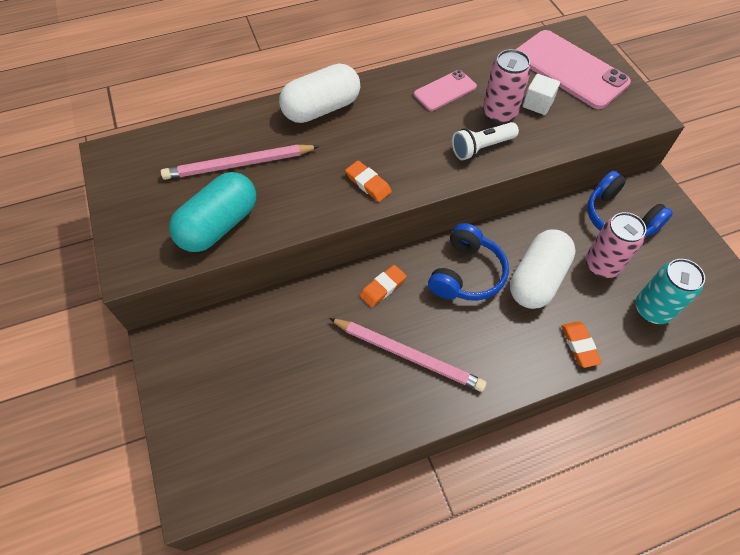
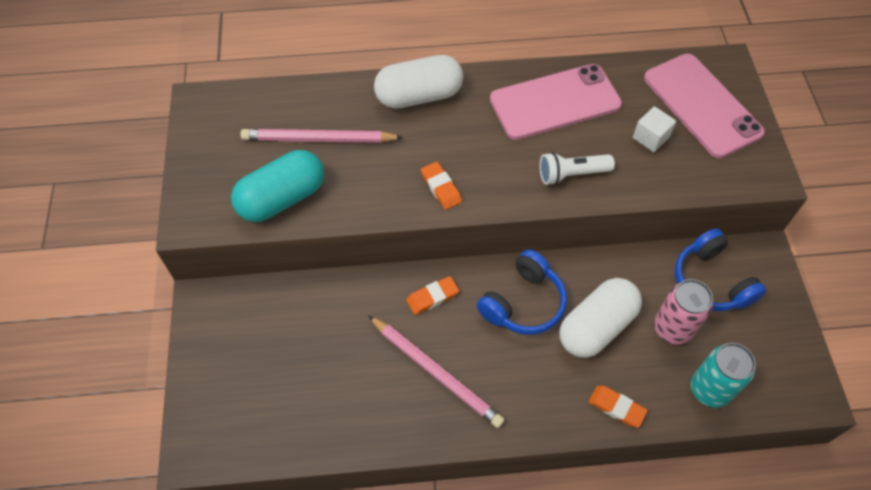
camera: 15 degrees right, 0 degrees up
(445, 90) = (555, 102): pink phone -> pink phone, size x1.86
(499, 113) = (604, 140): pink can -> none
(579, 345) = (616, 407): orange eraser -> orange eraser turned 60 degrees counterclockwise

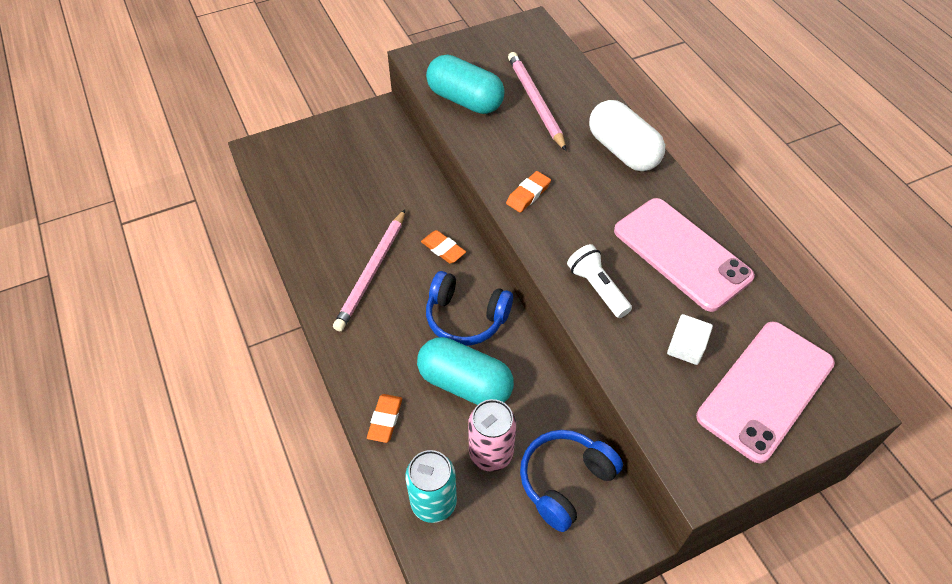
camera: 70 degrees right, 5 degrees down
(596, 327) = (465, 383): white capsule -> turquoise capsule

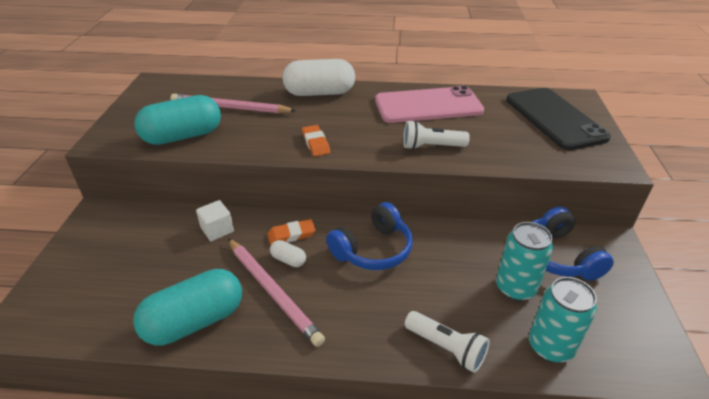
camera: 60 degrees left, 15 degrees down
(385, 420) = (446, 348): orange eraser -> white flashlight
(412, 263) = (288, 260): none -> white capsule
(465, 383) = (438, 276): turquoise capsule -> turquoise capsule (195, 321)
(491, 453) = (515, 288): pink can -> turquoise can
(686, 348) = (506, 132): white cube -> white cube (217, 230)
(766, 390) = (554, 118): pink phone -> black phone

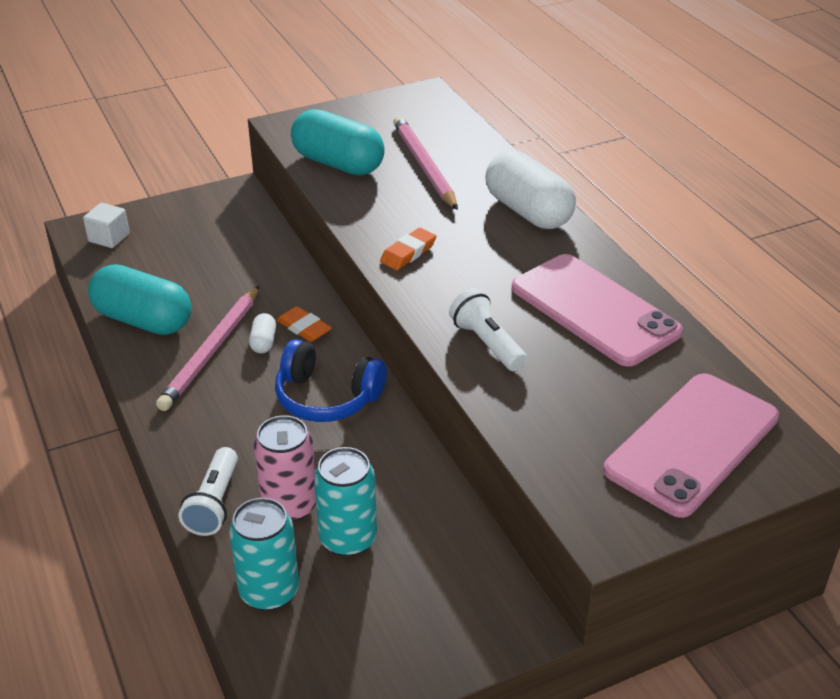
camera: 60 degrees right, 0 degrees up
(217, 230) = (271, 275): white cube -> white cube (109, 238)
(470, 306) = (289, 506): none -> pink can
(554, 118) = (692, 444): black phone -> pink phone
(558, 256) = (442, 569): blue headphones -> none

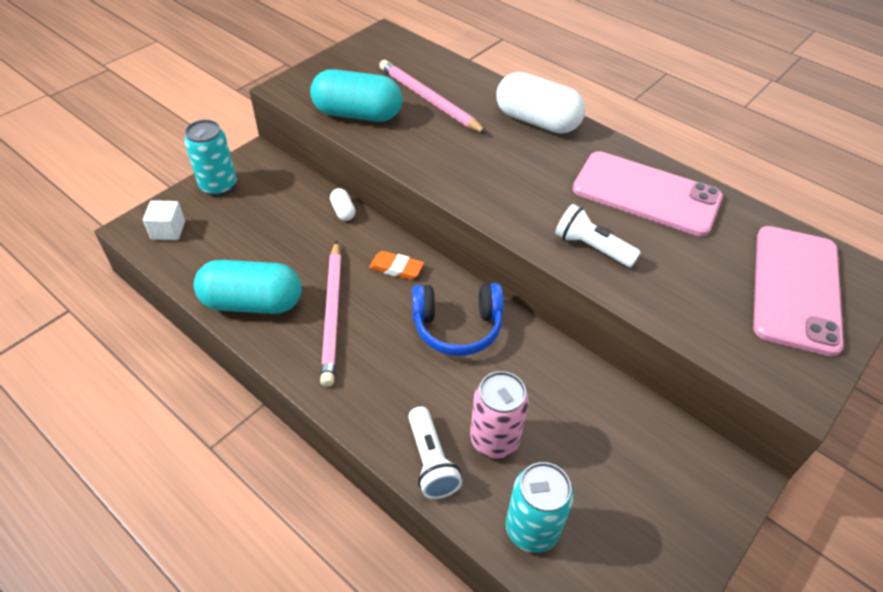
camera: 25 degrees left, 10 degrees up
(263, 342) = (371, 292): white capsule -> white capsule (343, 211)
(348, 539) = (560, 453): turquoise can -> turquoise can (218, 186)
(408, 253) = (472, 182): orange eraser -> none

